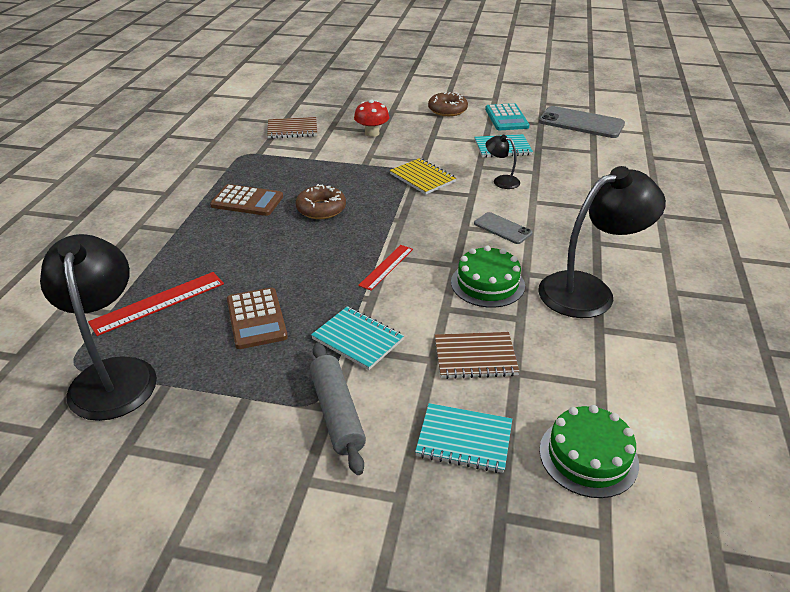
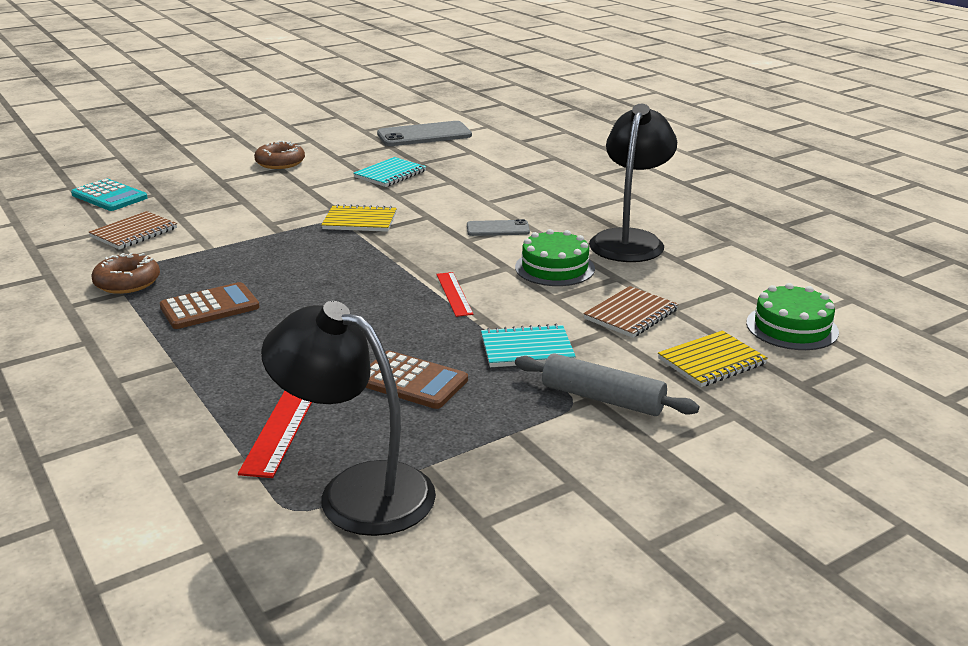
camera: 45 degrees left, 10 degrees down
(321, 209) = (306, 280): brown donut -> brown donut (127, 282)
(372, 133) = (236, 205): red mushroom -> none
(464, 439) = (711, 361): turquoise notebook -> yellow notebook
(501, 181) = (434, 197): black lamp -> none
(506, 118) = (351, 151): turquoise calculator -> turquoise calculator (109, 196)

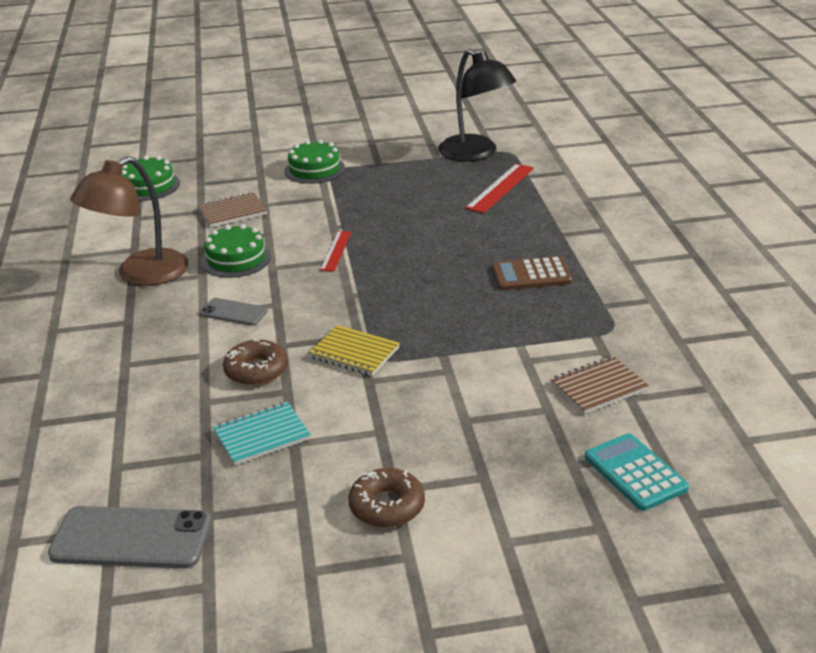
camera: 155 degrees left, 5 degrees up
(127, 282) = (601, 315): brown donut -> brown donut (256, 370)
(411, 381) = (414, 196): brown calculator -> none
(527, 349) = (326, 202): turquoise notebook -> none
(602, 398) = (314, 169): grey rolling pin -> green cake
(630, 240) = (140, 275): black lamp -> brown lamp
(711, 361) = (228, 176): yellow notebook -> none

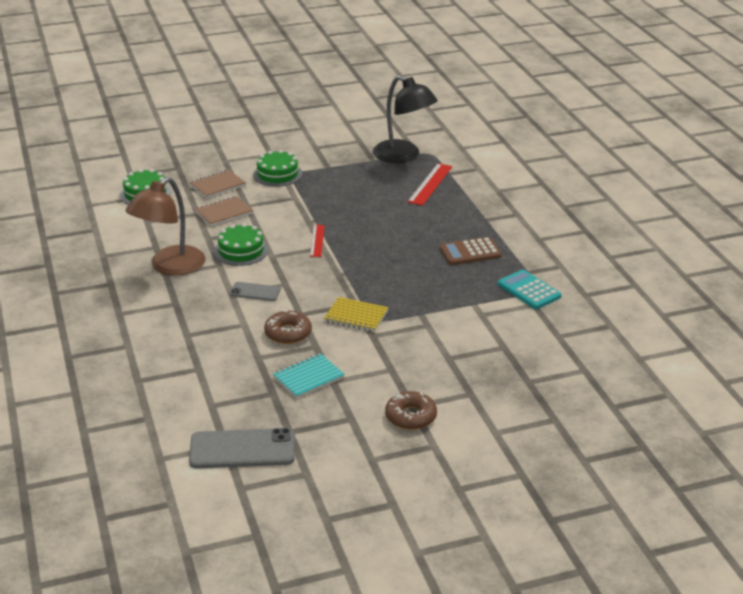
camera: 10 degrees left, 0 degrees up
(598, 387) = (535, 330): brown notebook -> brown notebook (217, 186)
(635, 473) = (571, 384): turquoise calculator -> turquoise calculator (529, 290)

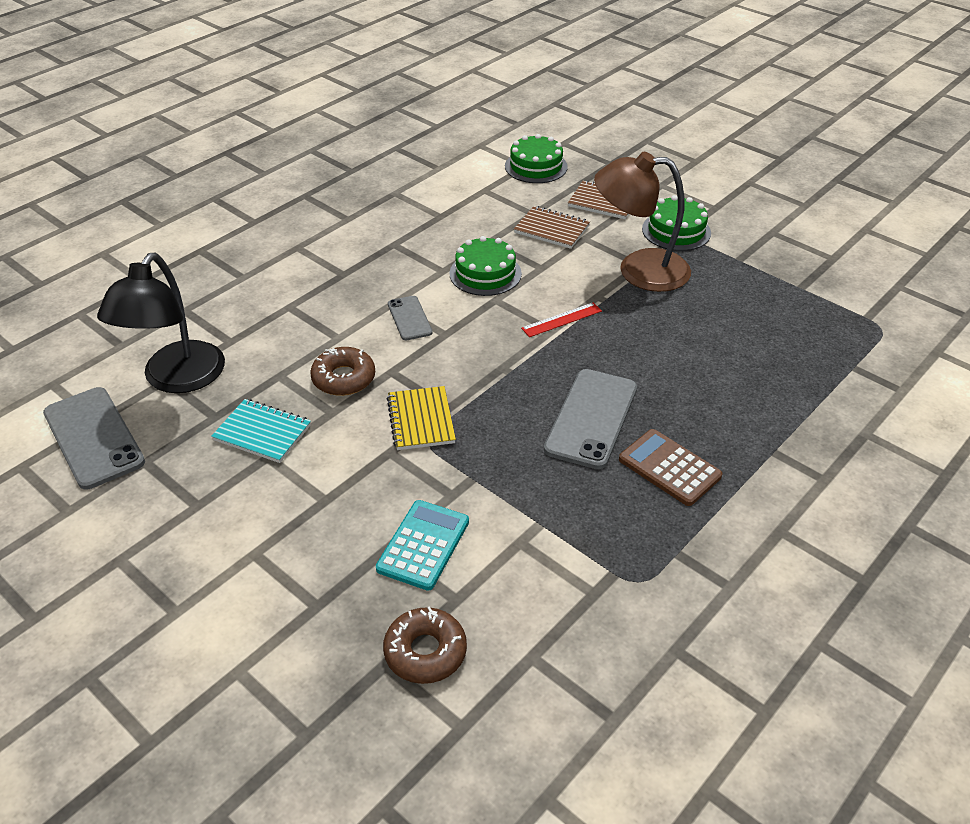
camera: 60 degrees right, 10 degrees up
(170, 267) = (410, 241): brown lamp -> brown lamp (639, 270)
(403, 156) = (844, 308): black lamp -> black lamp (177, 379)
(411, 261) = (591, 418): none -> grey phone
(411, 416) = (229, 561): brown donut -> brown donut (425, 652)
(430, 184) = (802, 360): red ruler -> none
(529, 290) = (627, 573): turquoise calculator -> turquoise calculator (423, 545)

